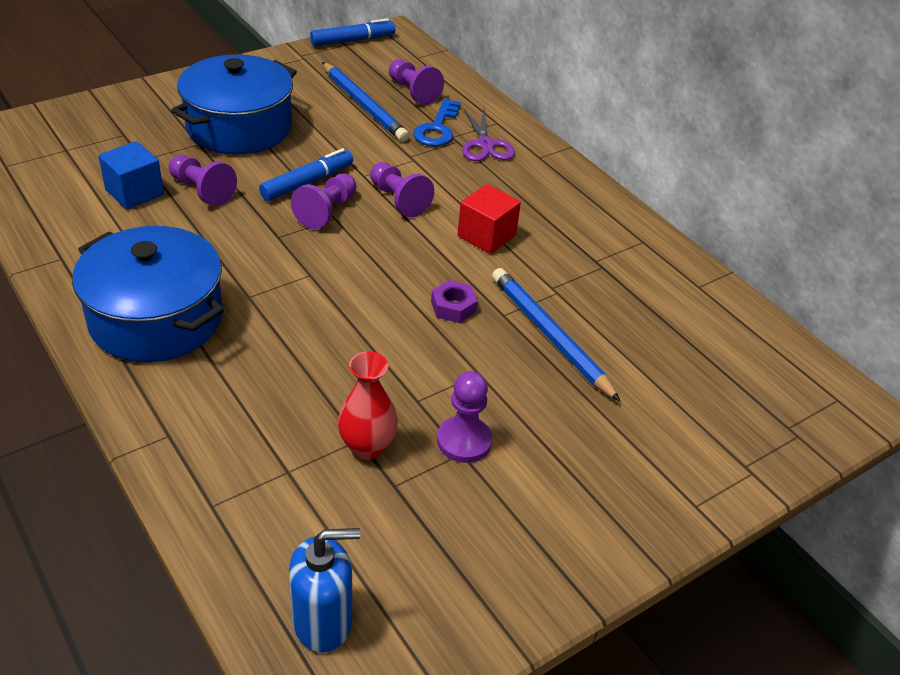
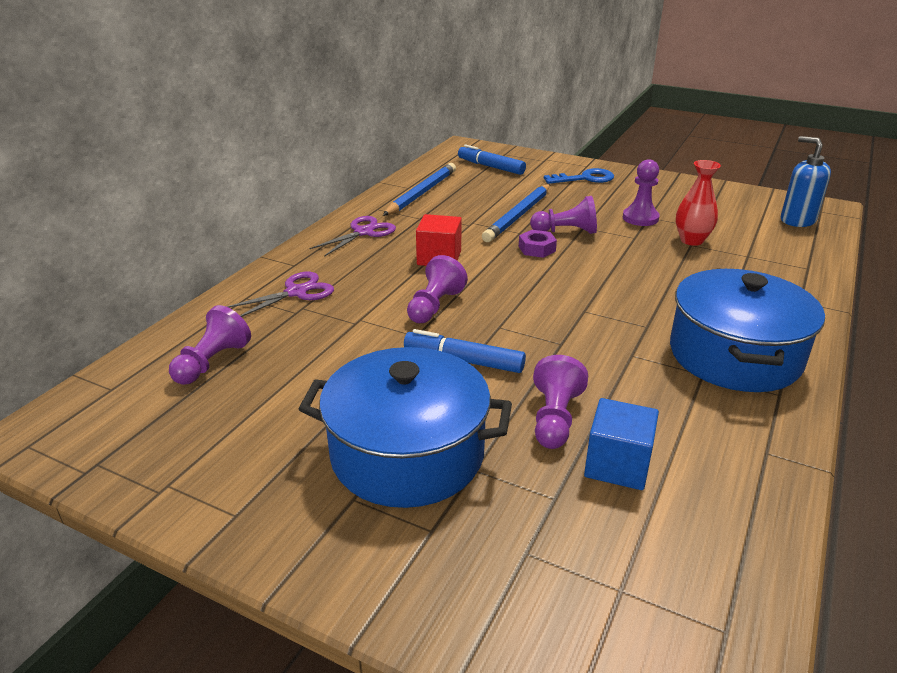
camera: 115 degrees left, 10 degrees down
(326, 211) = (495, 333): purple pawn -> purple pawn (566, 232)
(352, 40) = (80, 461): blue marker -> blue marker (491, 167)
(363, 105) = (273, 384): blue pencil -> blue pencil (422, 193)
(437, 128) = (286, 324): blue key -> blue key (585, 178)
(583, 213) = (363, 232): none -> purple scissors

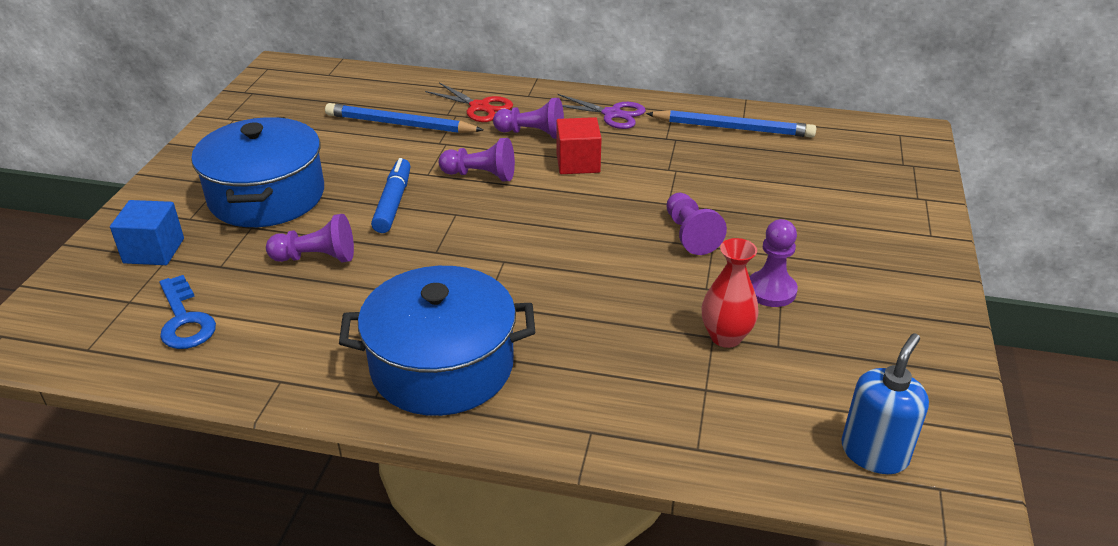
camera: 75 degrees right, 5 degrees up
(212, 362) = (366, 99): purple pawn -> purple pawn (532, 133)
(296, 292) = (479, 107): purple scissors -> red scissors
(491, 167) = (854, 161): blue marker -> none
(518, 216) = (714, 197): blue pencil -> blue pencil (400, 124)
(537, 249) = (631, 218): purple nut -> none
(585, 178) = (877, 237): blue key -> blue key (184, 320)
(617, 465) = (258, 294): blue cube -> blue cube (154, 251)

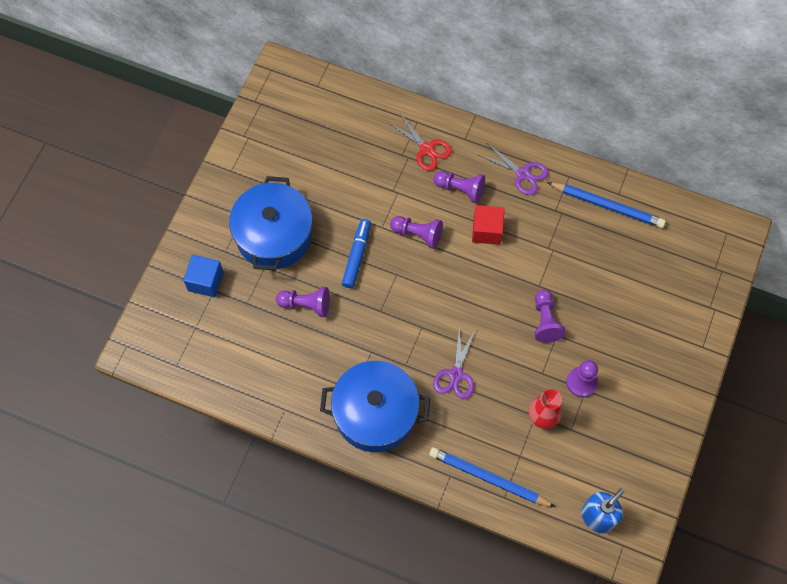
camera: 10 degrees right, 30 degrees up
(184, 320) = (229, 349): blue key -> none
(400, 124) = (367, 163): blue pencil -> blue pencil (488, 478)
(569, 305) = (456, 374): none -> purple scissors

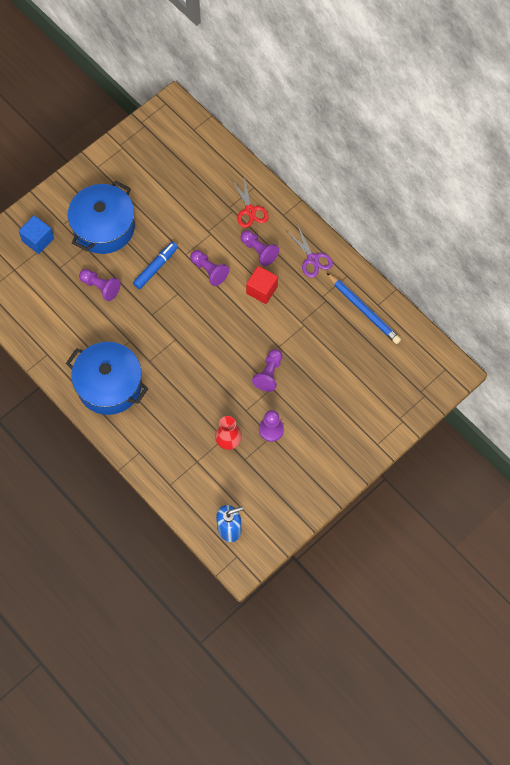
camera: 25 degrees right, 0 degrees up
(456, 374) = (182, 383): purple scissors -> none
(488, 478) = (165, 466): blue pencil -> none

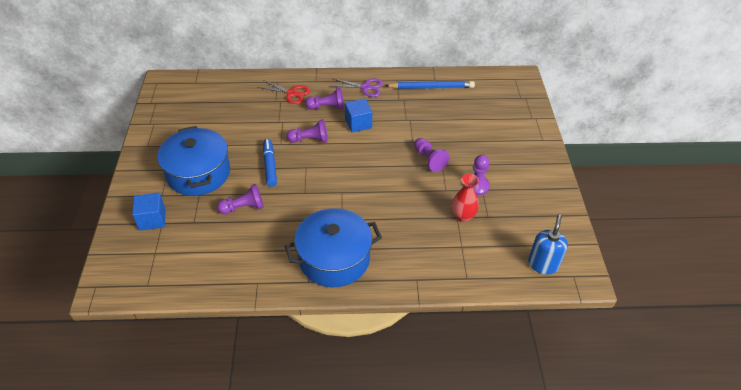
camera: 50 degrees left, 20 degrees down
(262, 290) = (358, 123): red cube -> blue cube

